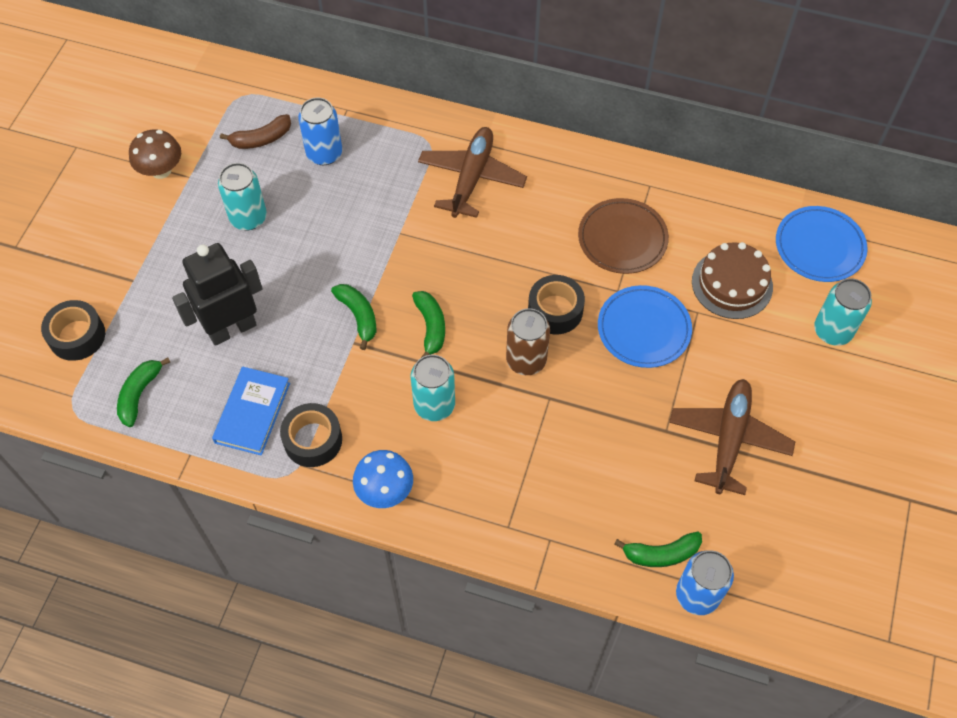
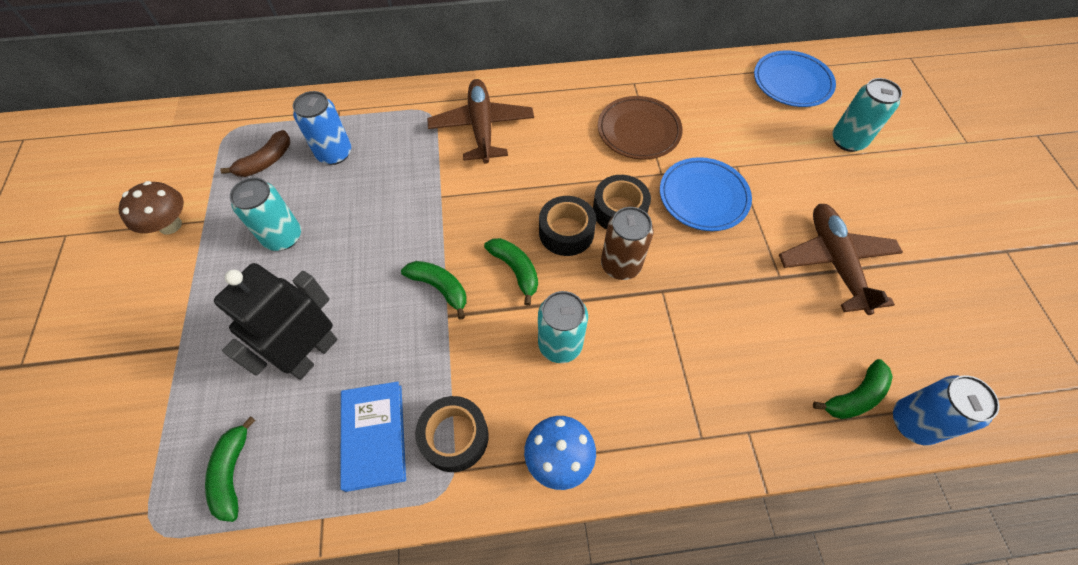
camera: 25 degrees left, 0 degrees up
(77, 336) = (130, 436): black tape -> black tape (566, 232)
(732, 284) = (748, 134): brown cake -> none

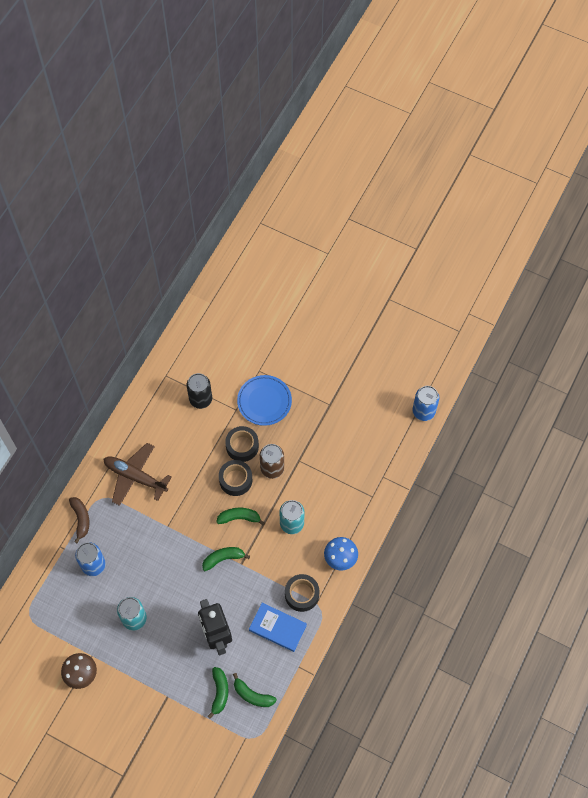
camera: 55 degrees left, 5 degrees up
(266, 161) = (71, 605): brown banana -> brown banana (81, 519)
(638, 131) = (200, 399): brown plate -> black can
(792, 82) = (229, 296): blue plate -> none
(835, 262) = (340, 375): brown plane -> none
(848, 140) = (285, 306): turquoise can -> none
(855, 396) = (399, 423): green banana -> green banana (219, 692)

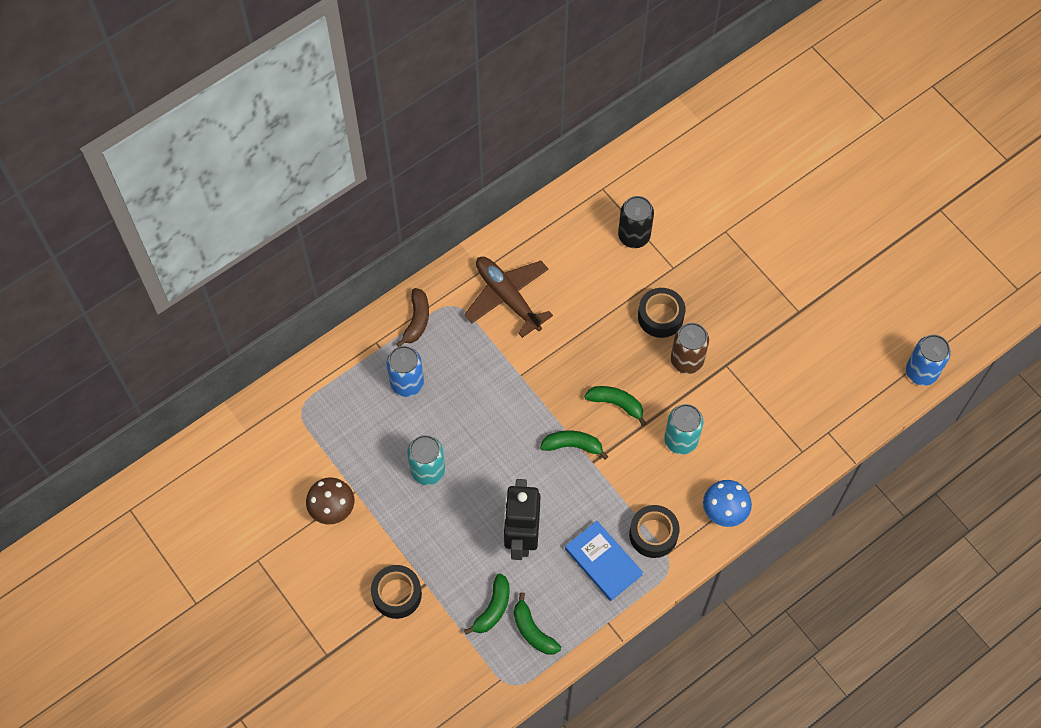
camera: 25 degrees right, 0 degrees up
(235, 480) = (633, 355): black tape -> black tape (397, 594)
(264, 401) = (715, 272): blue plate -> none

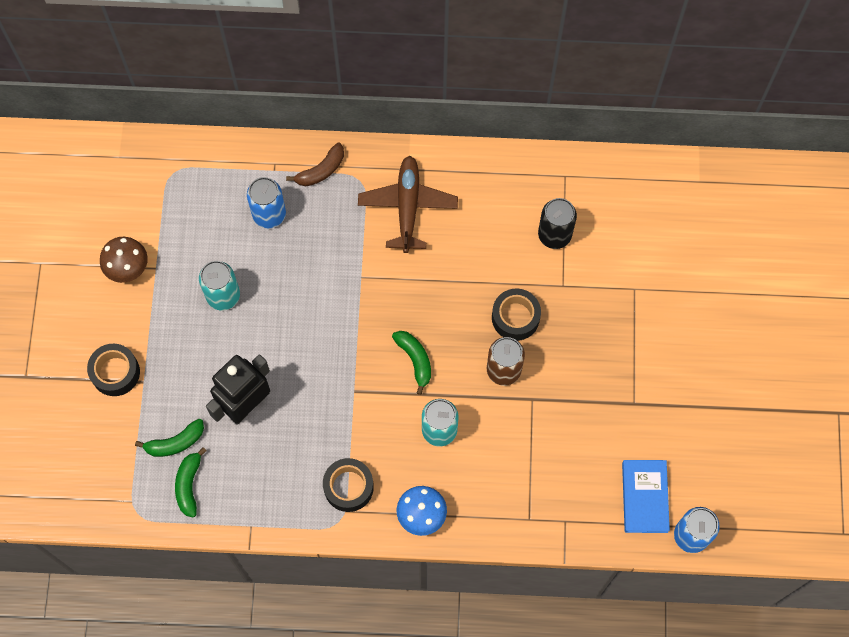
camera: 40 degrees right, 5 degrees up
(572, 445) = (350, 365): green banana -> none
(603, 562) = (290, 476): blue book -> blue book (645, 497)

